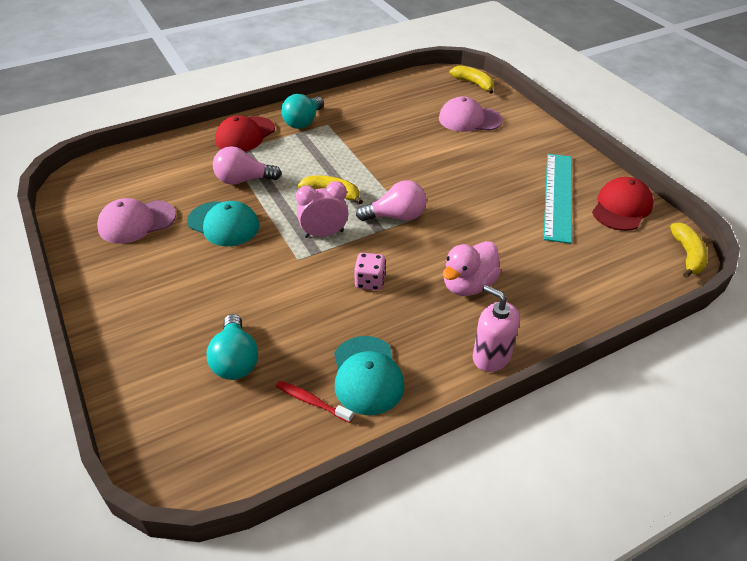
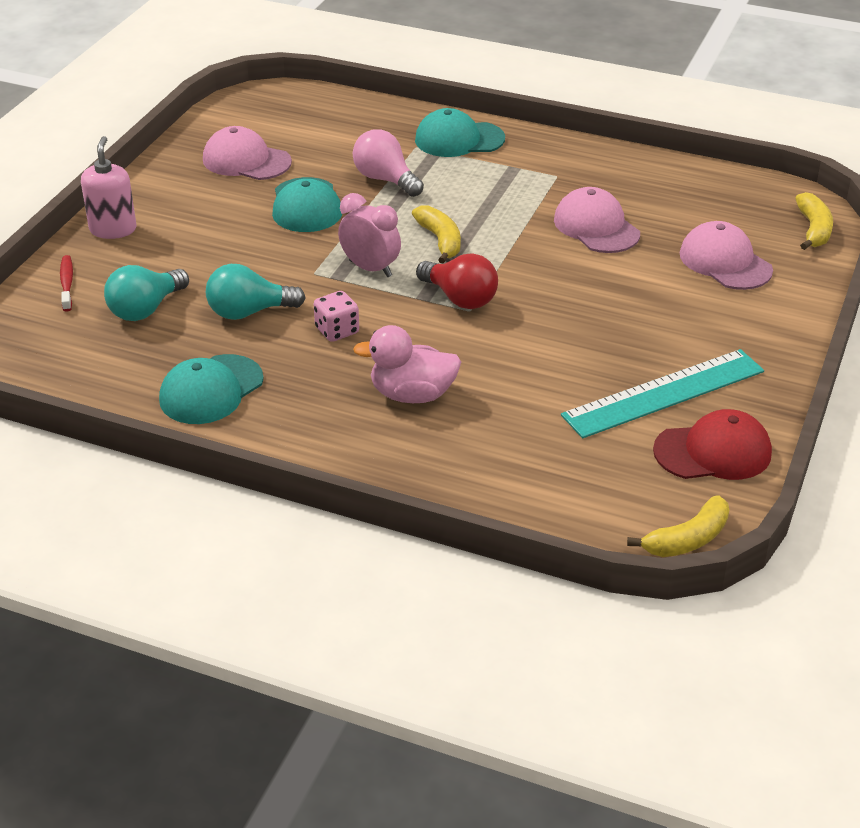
camera: 50 degrees right, 5 degrees down
(245, 135) = (459, 139): red cap -> turquoise cap
(303, 122) = (537, 160): turquoise light bulb -> turquoise light bulb (249, 312)
(312, 401) = (145, 375): red toothbrush -> red toothbrush (67, 283)
(390, 138) = (596, 227): none -> pink cap
(396, 216) = (460, 298): pink light bulb -> red light bulb
(491, 356) = (324, 455): pink soap dispenser -> pink soap dispenser (113, 229)

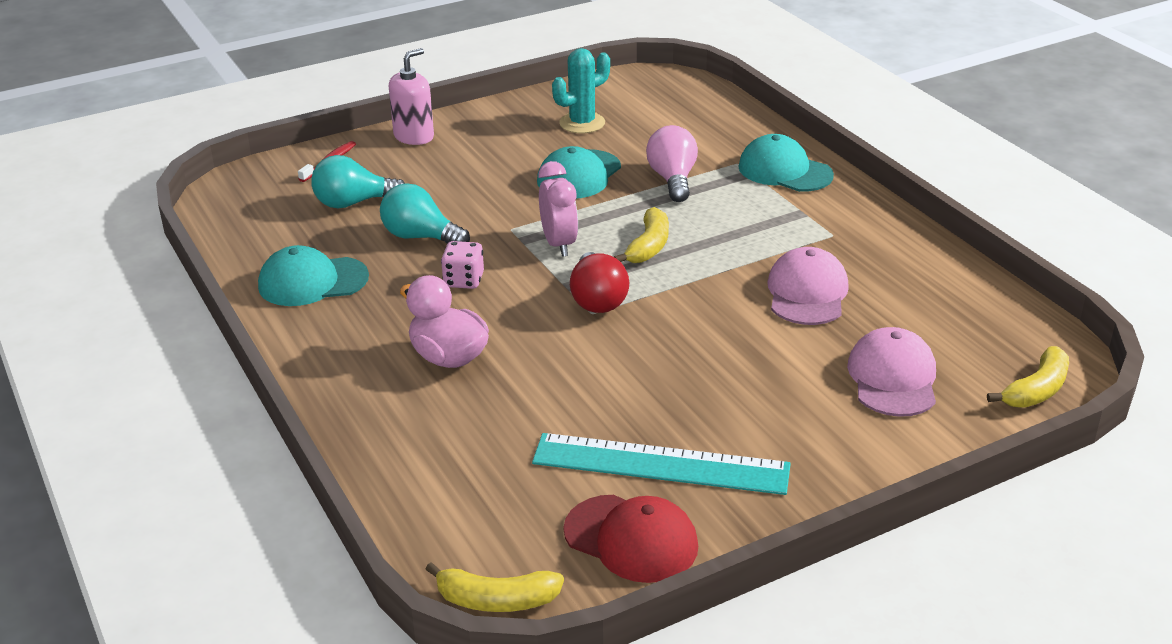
camera: 40 degrees right, 5 degrees down
(246, 161) = (582, 123): pink cap -> turquoise cactus

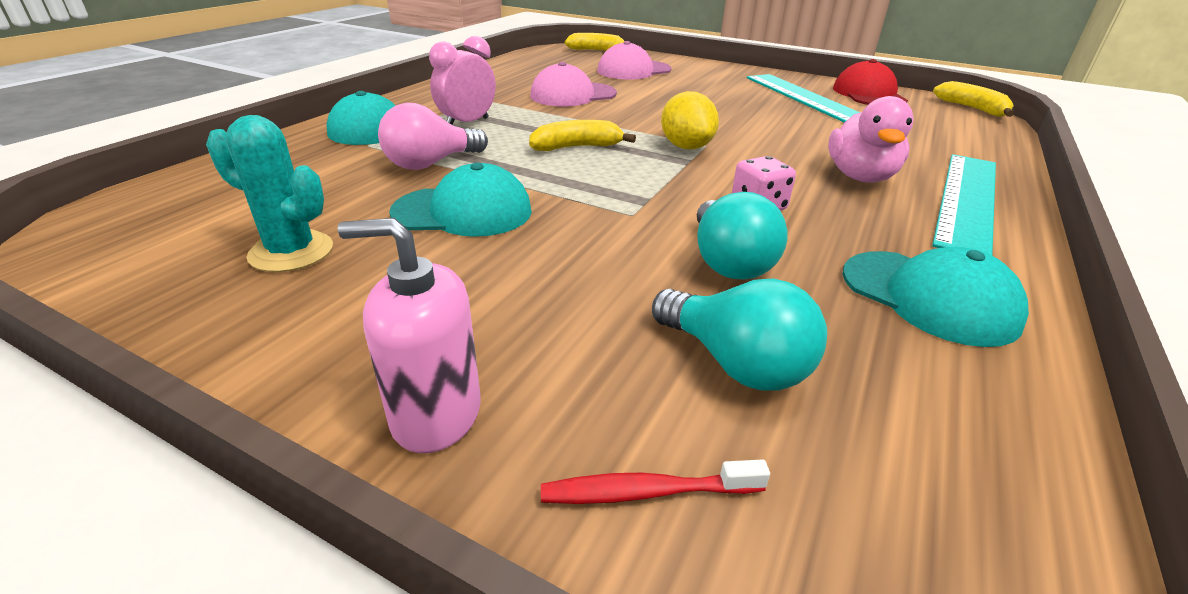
camera: 125 degrees left, 0 degrees up
(356, 384) = (968, 200): none -> turquoise ruler
(559, 244) = (626, 182): pink clock -> pink clock (467, 123)
(597, 300) = (686, 147): red light bulb -> yellow lemon

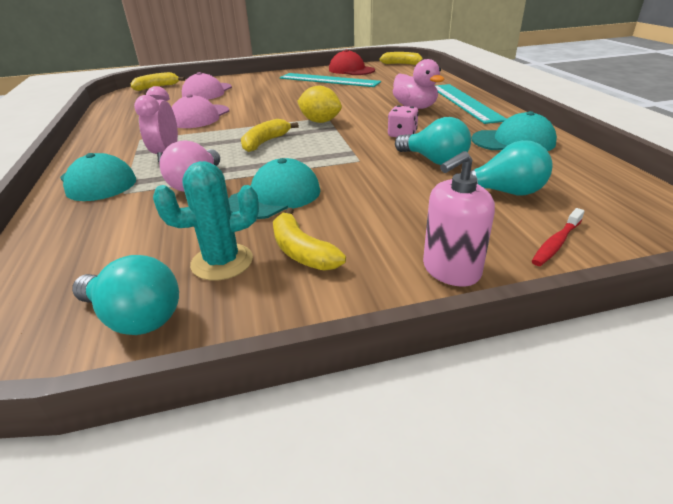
camera: 40 degrees left, 0 degrees up
(153, 261) = (135, 317): none -> turquoise light bulb
(361, 284) = (302, 251): none -> yellow banana

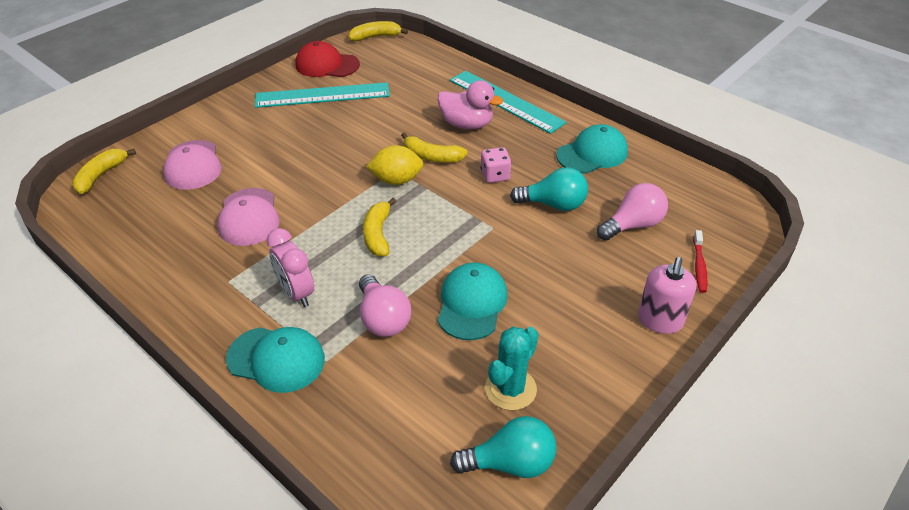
camera: 35 degrees left, 10 degrees up
(302, 251) = (555, 351): yellow banana -> yellow banana (432, 156)
(504, 192) = (633, 225): turquoise light bulb -> pink light bulb

